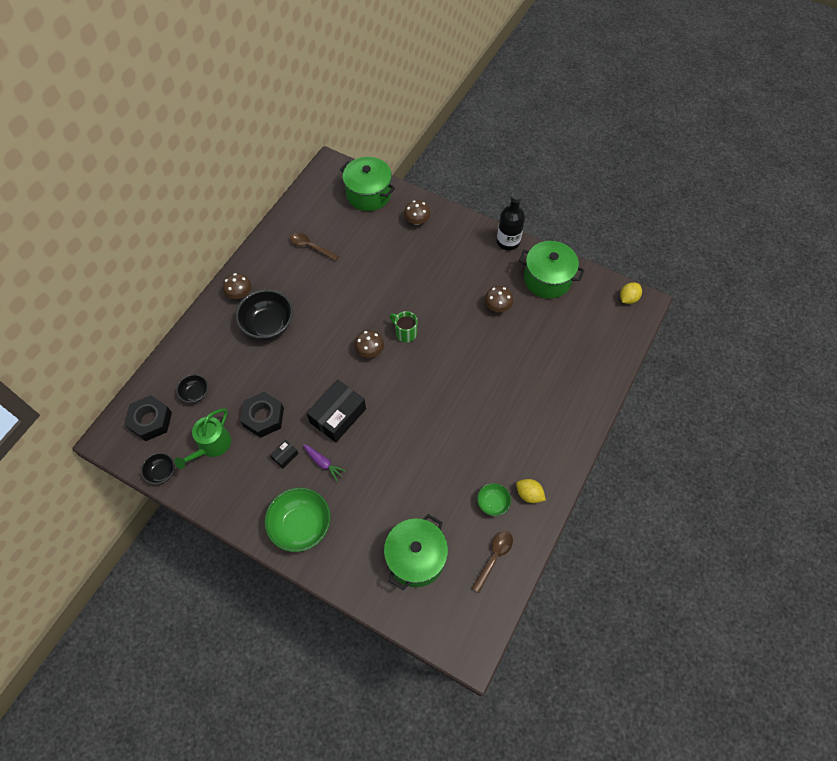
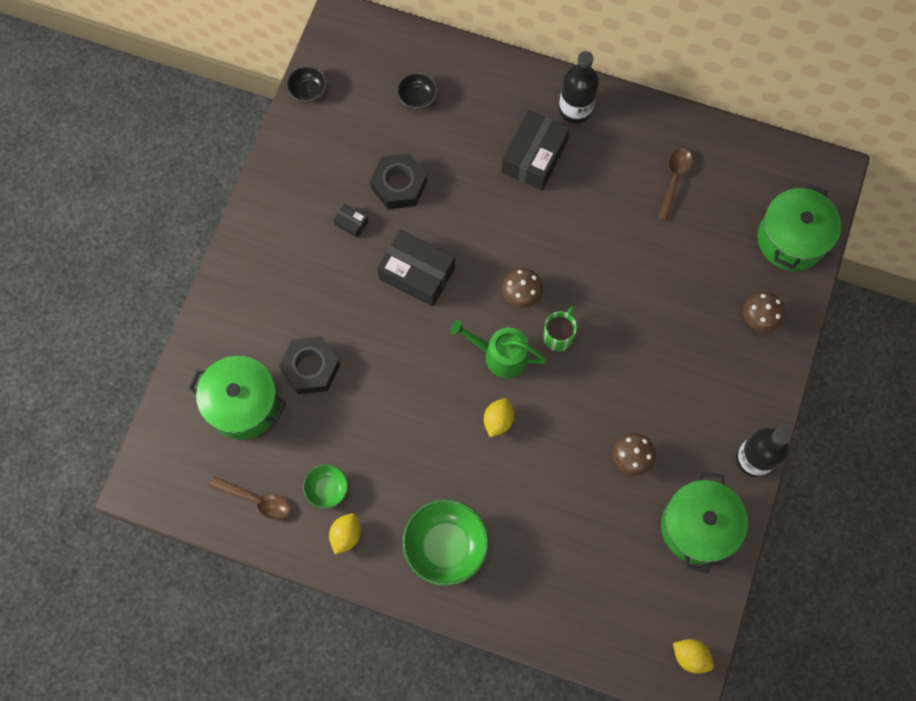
camera: 80 degrees right, 10 degrees up
(150, 421) = (371, 59): black nut -> black nut (310, 368)
(211, 445) = (351, 136): green watering can -> green watering can (500, 355)
(239, 293) = (575, 109): brown mushroom -> black bottle
(268, 325) = (534, 157): black bowl -> black box
(301, 526) = (265, 263): green bowl -> green bowl (446, 546)
(323, 463) = (349, 270): purple carrot -> none
(459, 380) = (498, 420): none -> yellow lemon

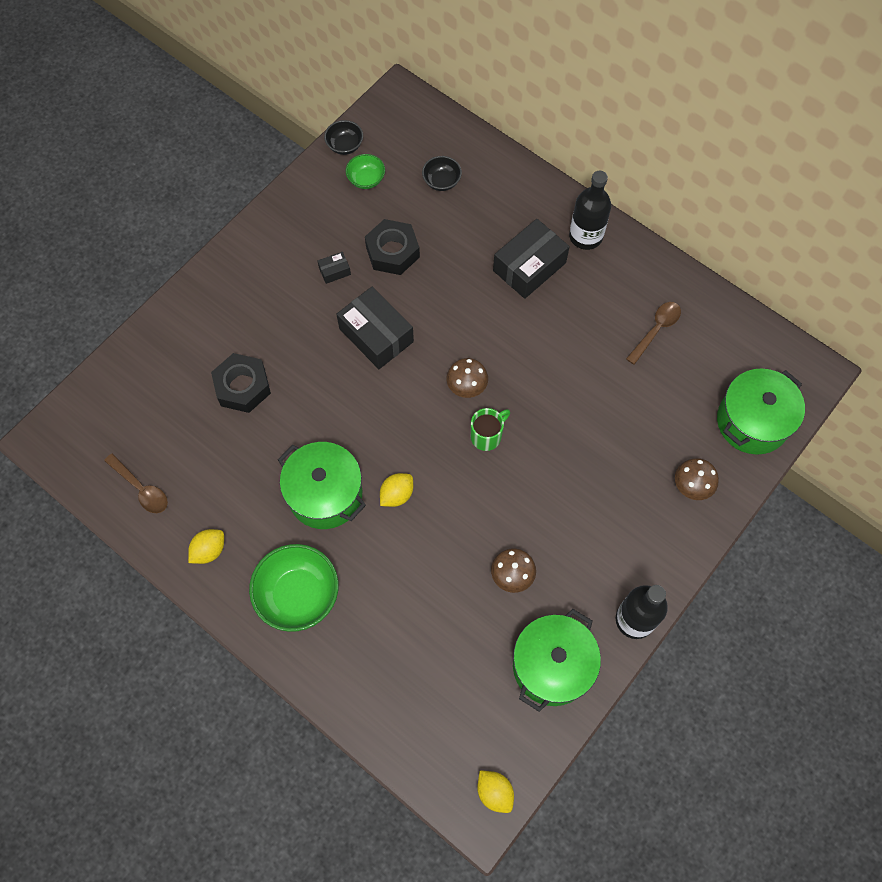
camera: 20 degrees right, 5 degrees down
(243, 404) = (167, 398): green pot -> green pot (325, 494)
(327, 489) = (210, 502): green bowl -> green bowl (366, 179)
(351, 223) = (334, 271): black box -> black box turned 75 degrees counterclockwise
(500, 355) = (424, 435): green watering can -> none

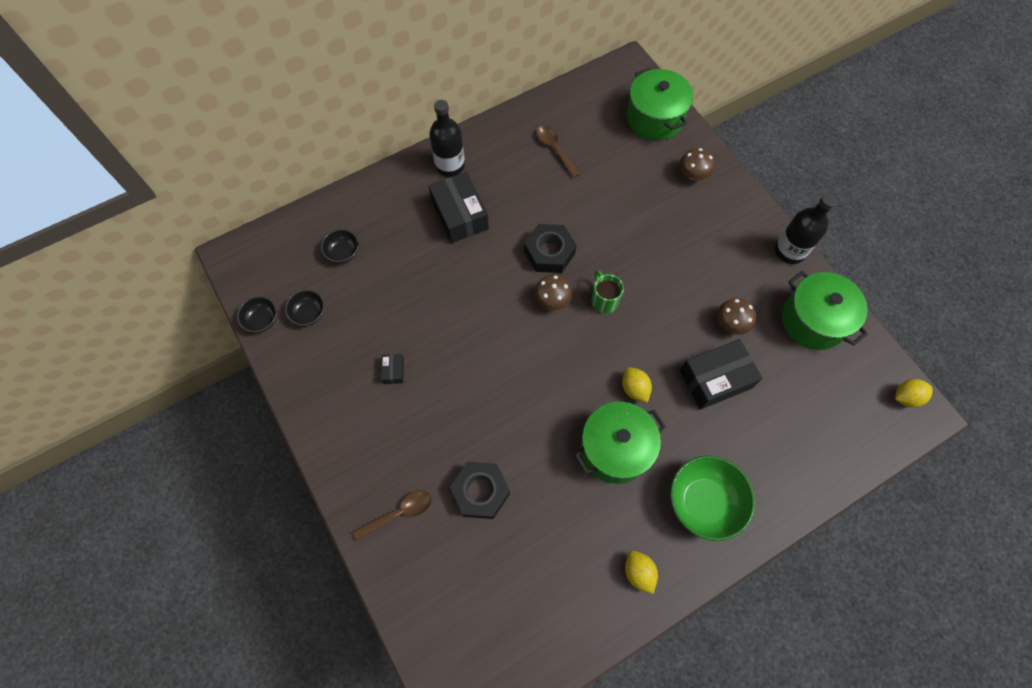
camera: 70 degrees left, 0 degrees up
(141, 488) = (553, 624): brown spoon -> brown spoon (399, 513)
(366, 179) = (309, 313): green bowl -> black bowl
(376, 335) = (474, 356): black box -> black box (715, 379)
(392, 252) = (396, 315): black nut -> black nut (549, 252)

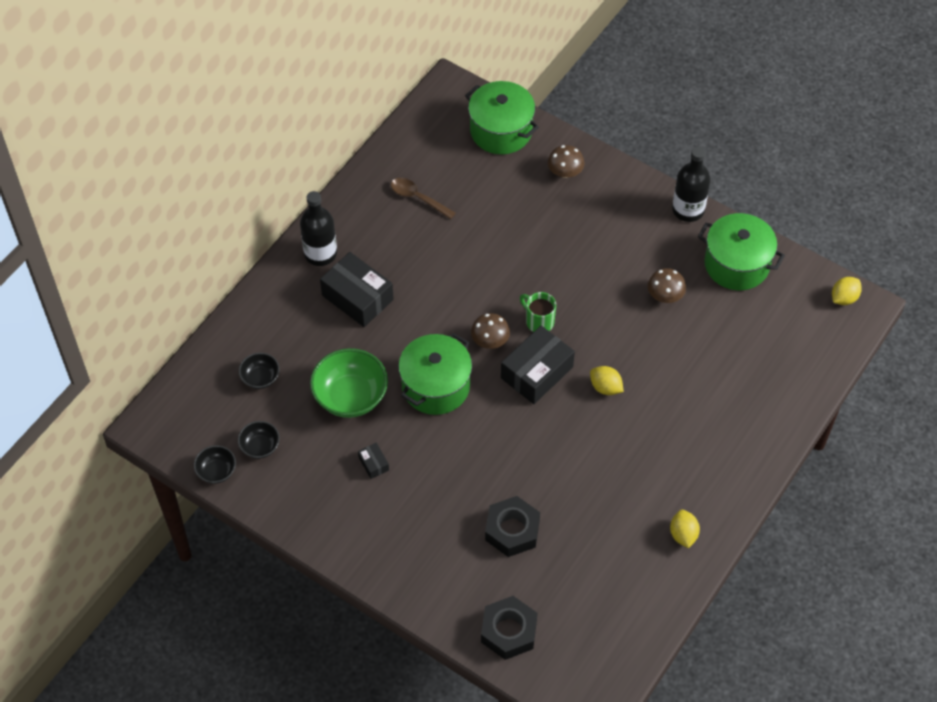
camera: 25 degrees left, 10 degrees down
(399, 513) = (448, 579): brown spoon -> none
(549, 252) = (464, 298): black nut -> black nut (509, 631)
(615, 449) = (613, 445): green pot -> green pot (435, 386)
(638, 572) = (683, 534): yellow lemon -> yellow lemon turned 45 degrees clockwise
(704, 502) = (711, 455): green bowl -> green bowl (350, 396)
(715, 379) = (673, 350): black box -> black box (536, 372)

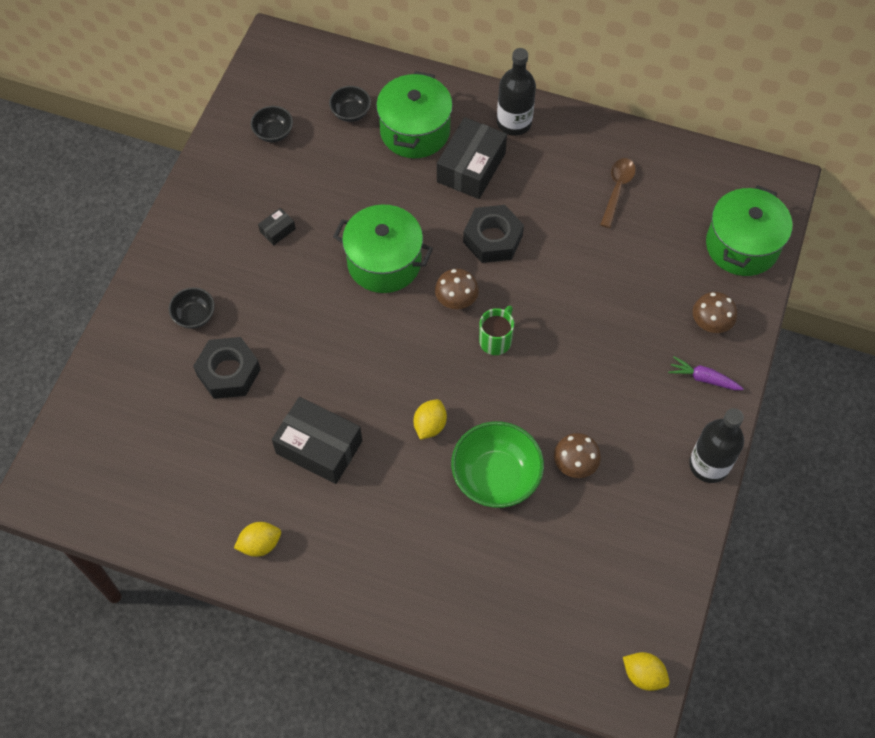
camera: 75 degrees right, 5 degrees up
(216, 471) = (238, 106): black bowl -> black bowl (194, 316)
(350, 396) = (350, 191): green bowl -> green bowl (496, 477)
(509, 631) = (111, 395): black nut -> black nut (493, 239)
(536, 372) = (429, 353): black box -> black box (319, 447)
(613, 191) = (703, 378): none -> purple carrot
(736, 264) = (649, 536): green pot -> green pot (415, 131)

